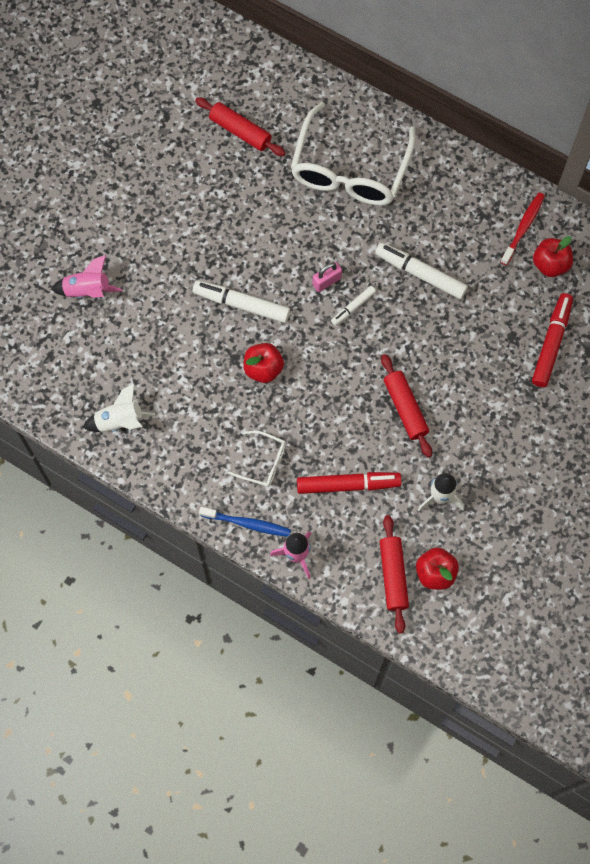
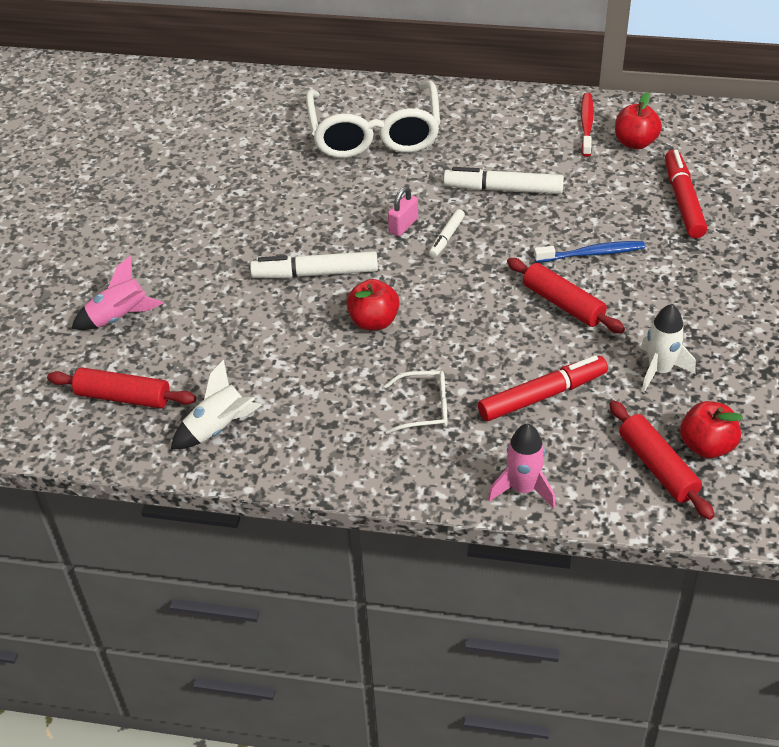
camera: 20 degrees left, 25 degrees down
(240, 131) = (237, 139): red rolling pin -> red rolling pin (123, 397)
(247, 523) = (440, 477): blue toothbrush -> blue toothbrush (591, 253)

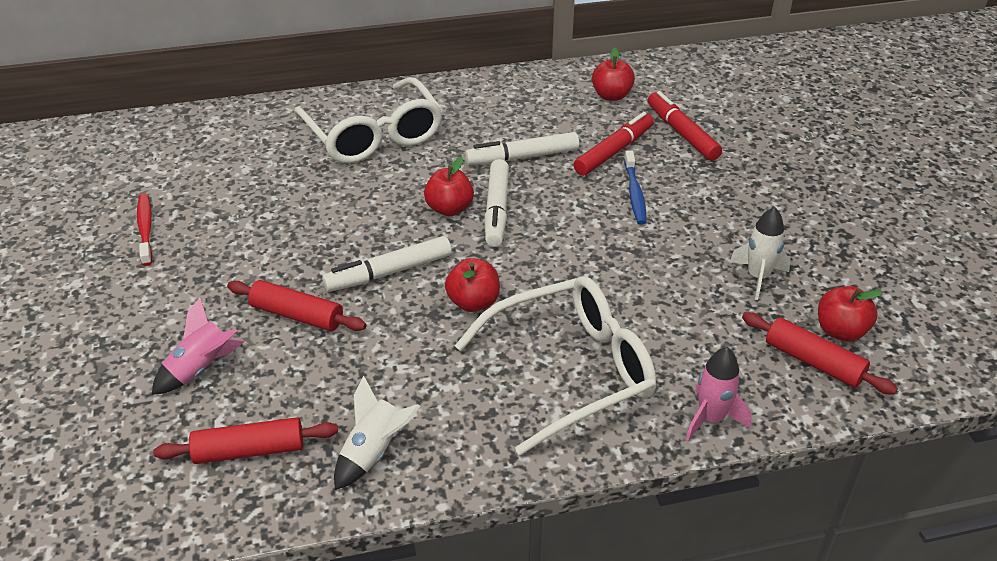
camera: 25 degrees left, 5 degrees down
(403, 225) = (449, 209): pink padlock -> red apple
(426, 408) = (573, 370): white glasses -> white glasses, size x2.28
(446, 237) = (496, 210): white marker -> white marker, size x1.80
(542, 396) = (673, 327): red marker -> red marker (614, 151)
(563, 304) = (638, 242): red rolling pin -> red rolling pin (297, 315)
(586, 124) = (561, 90): red toothbrush -> red toothbrush (145, 229)
(591, 253) = (634, 193): blue toothbrush -> blue toothbrush turned 120 degrees clockwise

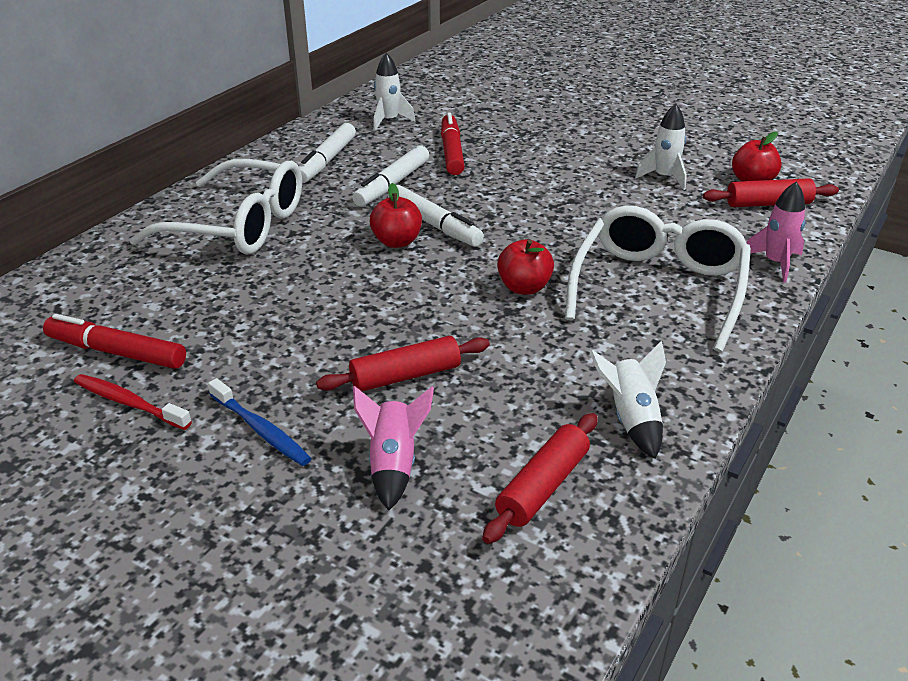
camera: 45 degrees left, 5 degrees down
(389, 272) = (426, 305): white marker -> white marker (326, 161)
(611, 96) = (389, 121): red apple -> white rocket
(634, 193) = (510, 169): blue toothbrush -> blue toothbrush (261, 430)
(682, 133) = (477, 122): red marker -> red marker (116, 352)

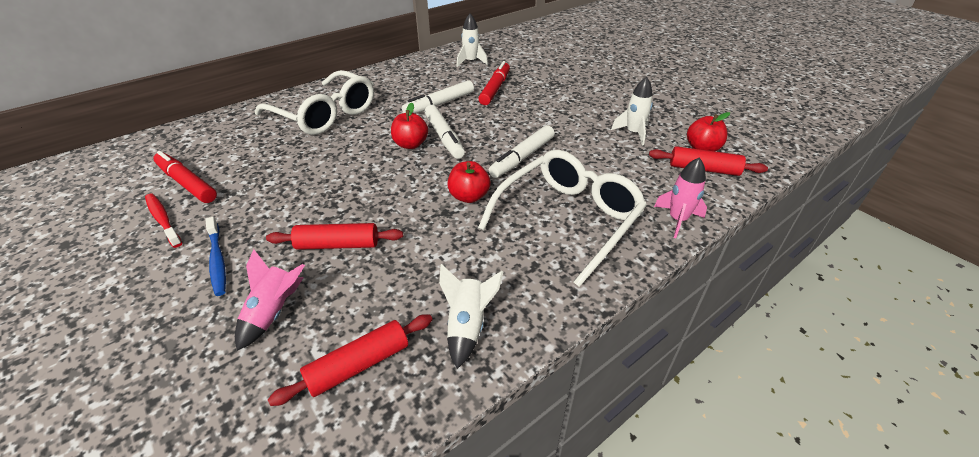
camera: 20 degrees right, 5 degrees up
(326, 161) = (411, 82): white marker -> white marker (522, 157)

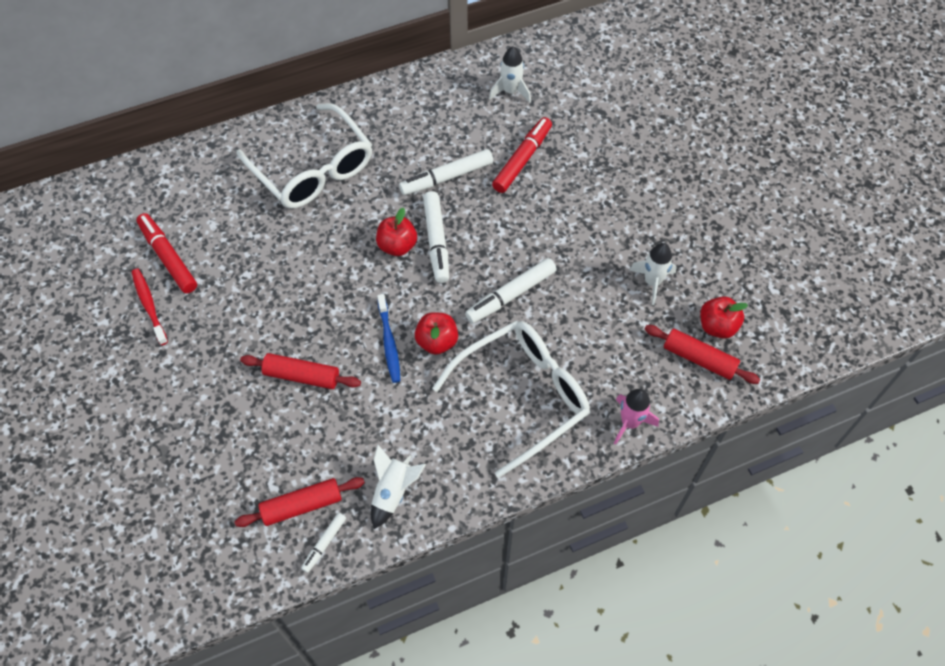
camera: 15 degrees right, 20 degrees up
(217, 260) = (198, 369): blue toothbrush -> blue toothbrush (389, 342)
(274, 312) = (242, 439): pink rocket -> none
(397, 402) = (324, 544): none -> white marker

